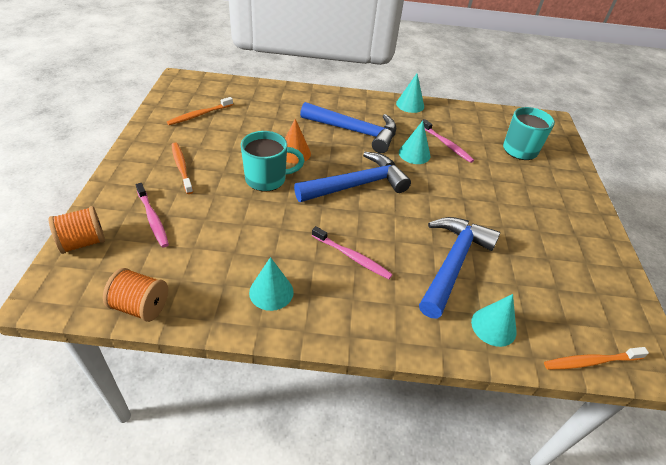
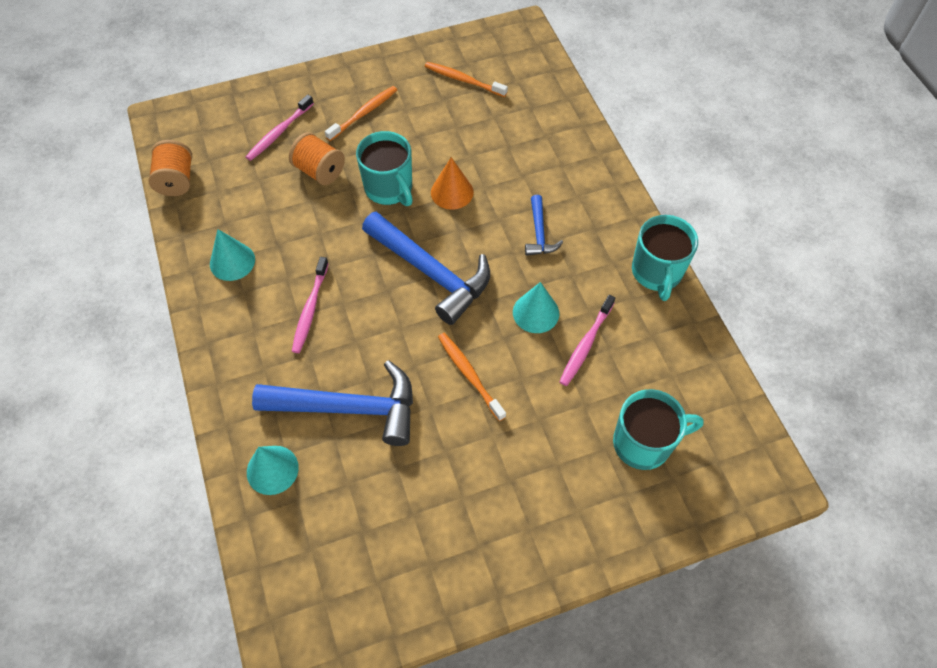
camera: 70 degrees right, 15 degrees up
(83, 242) = (227, 105): orange spool -> orange spool (319, 171)
(355, 132) = (539, 233): blue hammer -> blue hammer, size x0.49
(410, 105) = (657, 273): turquoise cone -> turquoise mug
(590, 361) = (264, 579): orange toothbrush -> orange toothbrush (469, 375)

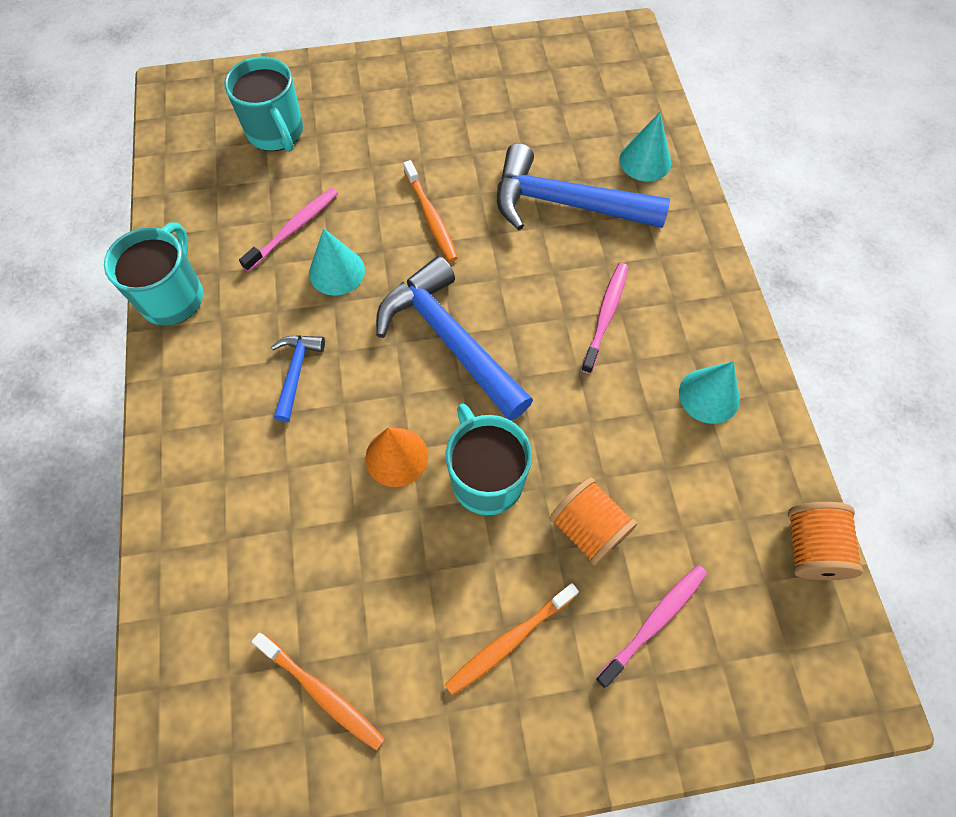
camera: 170 degrees left, 5 degrees up
(644, 443) = (276, 133): turquoise mug -> turquoise mug turned 120 degrees counterclockwise

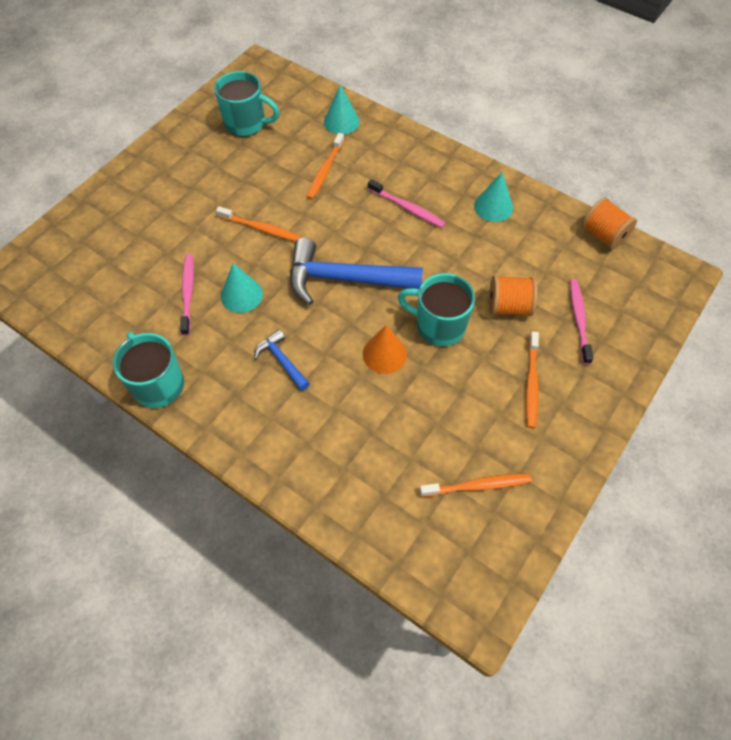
camera: 45 degrees left, 5 degrees down
(276, 133) = (110, 252): turquoise mug -> turquoise mug (246, 124)
(564, 203) = (325, 171): blue hammer -> orange toothbrush
(605, 316) = (407, 208): pink toothbrush -> pink toothbrush turned 150 degrees clockwise

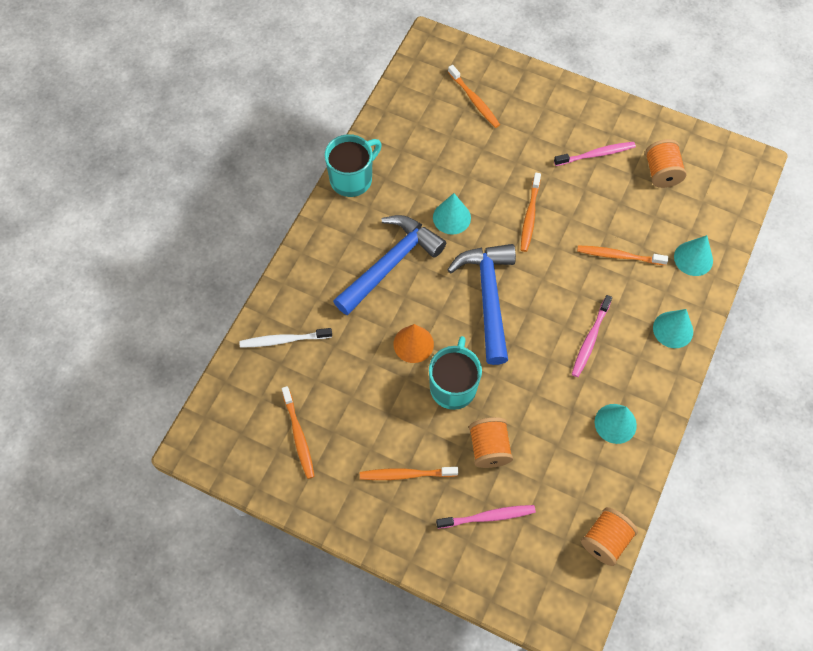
camera: 80 degrees right, 5 degrees up
(102, 250) = (474, 100): none -> orange toothbrush
(188, 293) = (444, 176): pink toothbrush -> pink toothbrush (596, 154)
(246, 124) = (661, 172): turquoise mug -> orange spool
(281, 360) = (391, 263): blue hammer -> blue hammer, size x2.02
(354, 488) = (283, 340): none -> white toothbrush
(408, 149) = (673, 329): none -> turquoise cone

